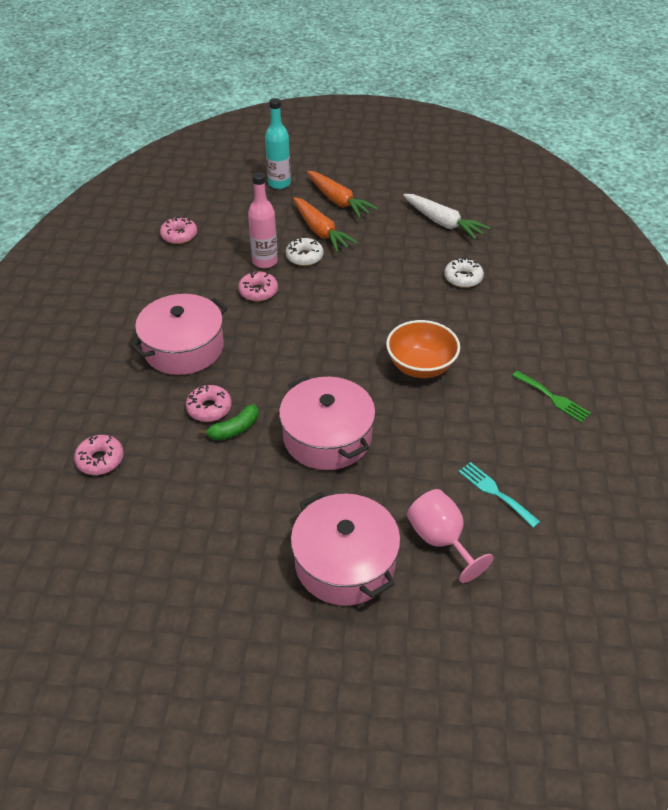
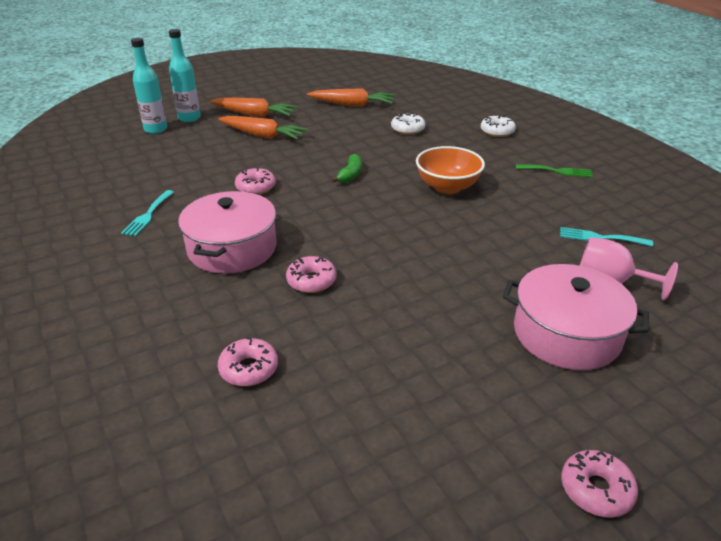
camera: 35 degrees left, 10 degrees down
(155, 285) = (148, 215): none -> turquoise fork
(179, 235) = (132, 175): pink donut -> pink donut (596, 489)
(234, 429) = (354, 285): green banana -> green banana (350, 175)
(240, 188) = (155, 129): none -> turquoise bottle
(265, 262) = (237, 167): pink bottle -> none
(304, 257) = (269, 154): white donut -> white donut (497, 131)
(327, 437) = (438, 257): pink pot -> none
(443, 223) = (352, 105): white carrot -> orange carrot

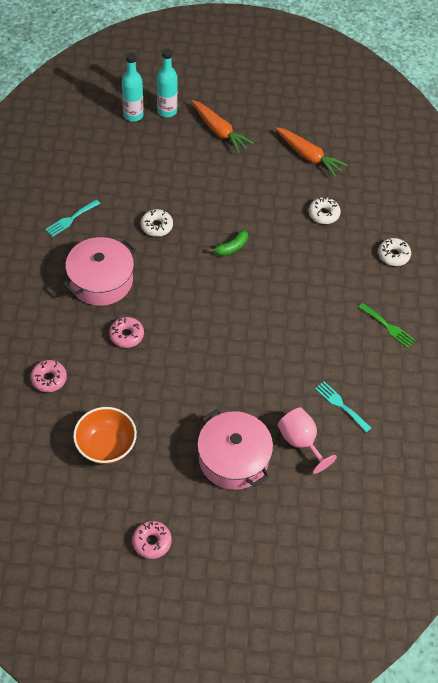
camera: 30 degrees right, 20 degrees up
(255, 187) = (156, 226): pink donut -> white donut
(262, 135) = (205, 164): orange carrot -> none
(447, 187) = (288, 298): orange bowl -> orange bowl (106, 446)

